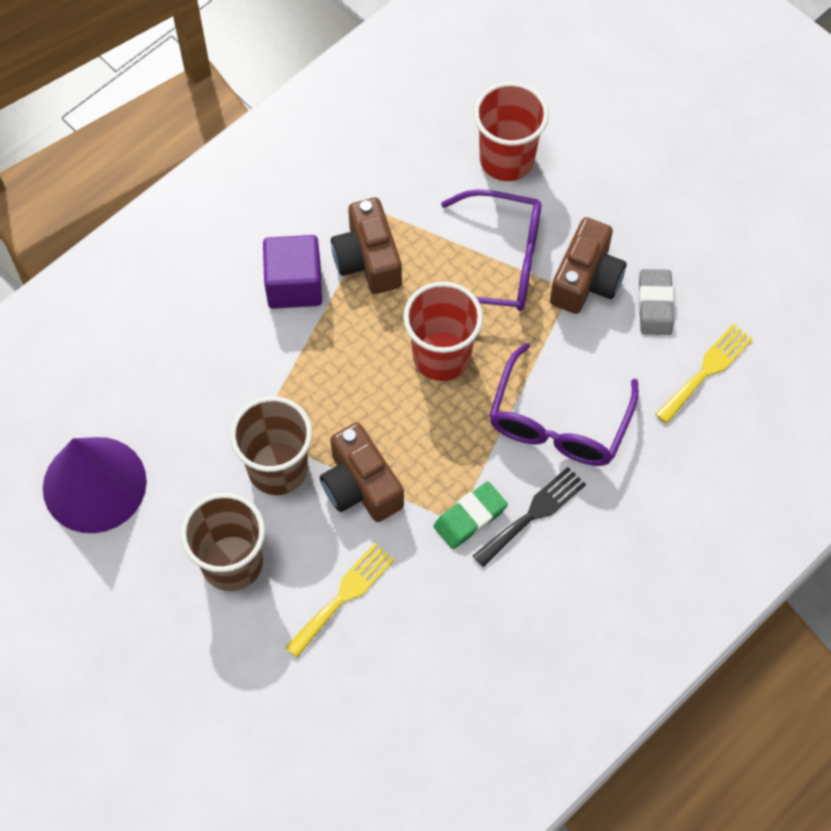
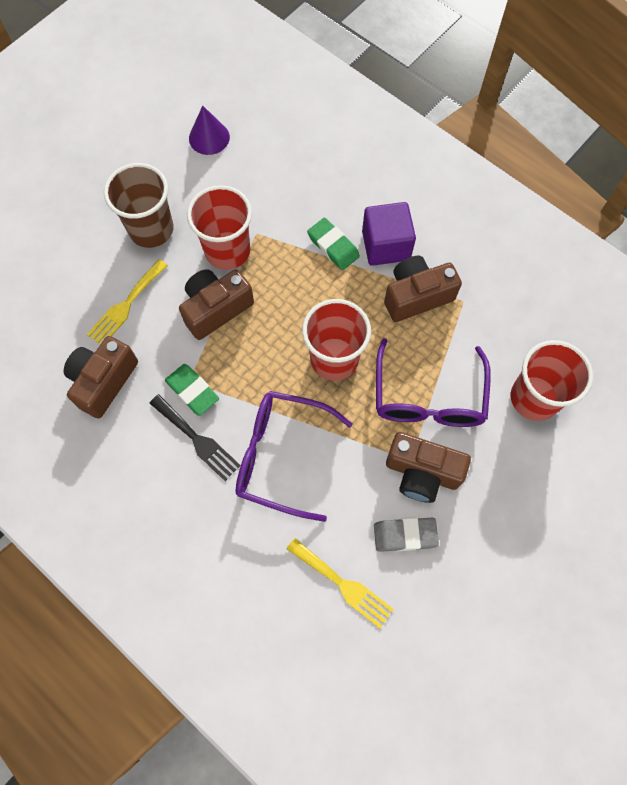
camera: 85 degrees right, 5 degrees up
(94, 484) = (209, 137): purple cone -> purple cone, size x0.55
(278, 468) = (227, 251): brown cup -> red cup
(288, 344) = (333, 246): none -> green eraser
(343, 596) = (126, 305): yellow fork -> yellow fork turned 90 degrees clockwise
(448, 623) = (103, 381): none -> brown camera

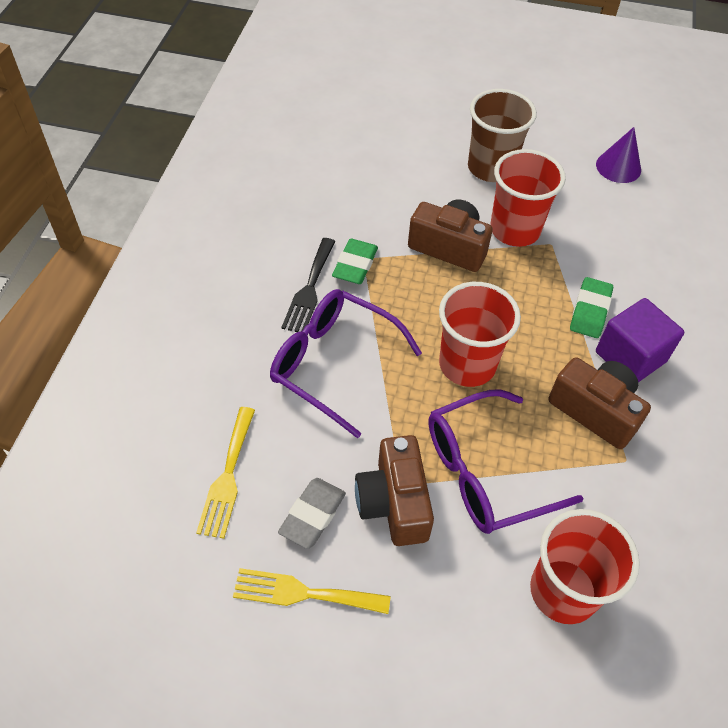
camera: 60 degrees right, 15 degrees down
(103, 381) = (322, 200): brown camera -> none
(126, 305) = (404, 183): yellow fork -> yellow fork (303, 593)
(282, 456) = (334, 364): purple glasses -> purple glasses turned 45 degrees counterclockwise
(405, 535) = (312, 515): grey eraser -> grey eraser turned 60 degrees clockwise

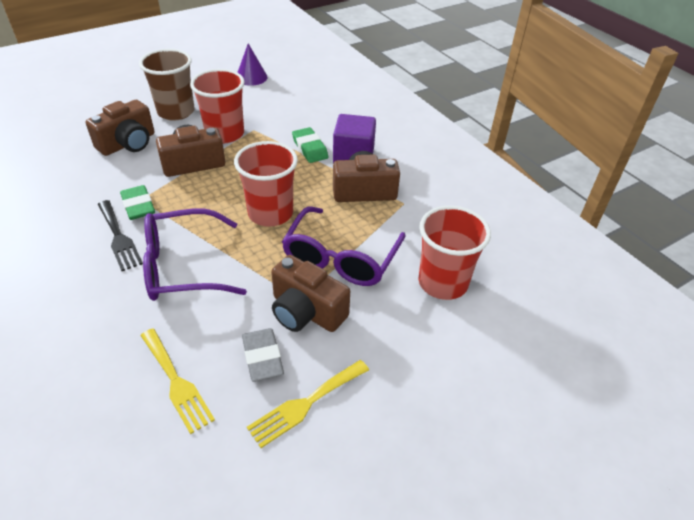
camera: 45 degrees left, 10 degrees down
(410, 181) = (128, 143): none -> brown camera

